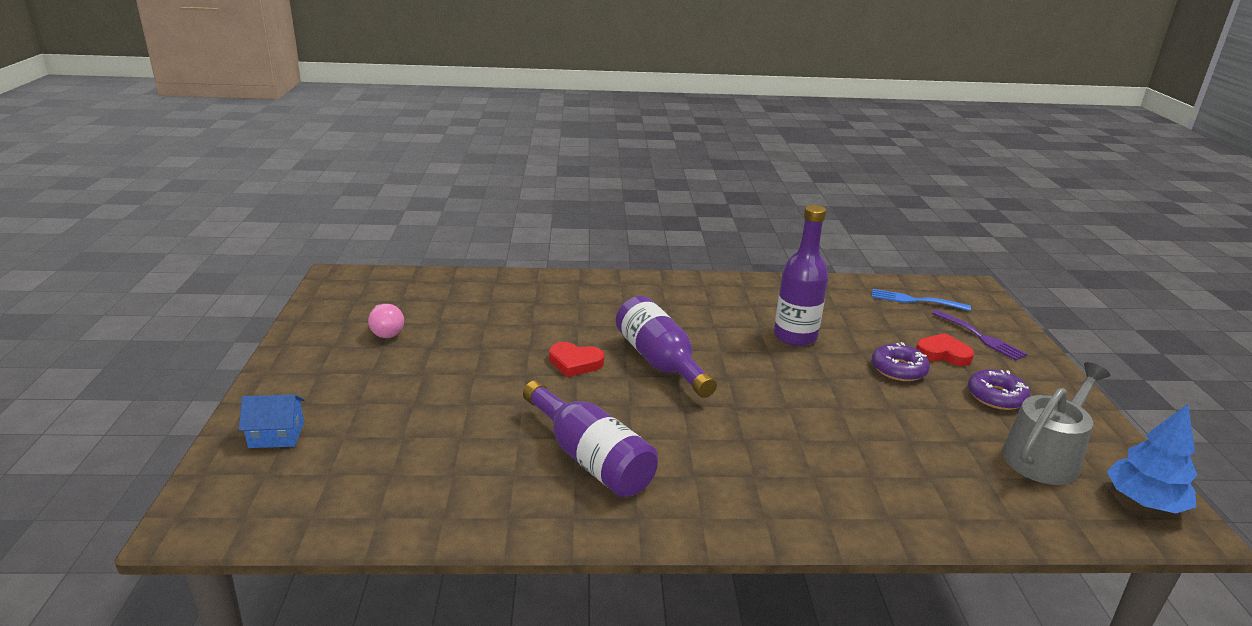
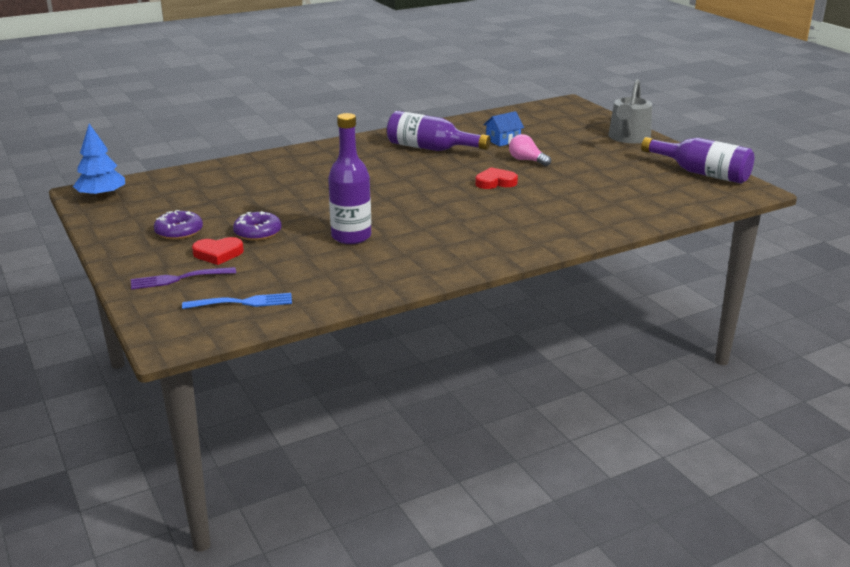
camera: 155 degrees right, 0 degrees up
(276, 435) = (594, 124): blue house -> blue house (503, 140)
(386, 331) = (641, 169): pink light bulb -> pink light bulb (527, 160)
(660, 362) = (439, 195): purple bottle -> purple bottle (701, 173)
(979, 336) = (179, 278): purple fork -> purple fork turned 45 degrees counterclockwise
(1044, 456) = (156, 204): grey watering can -> grey watering can (628, 138)

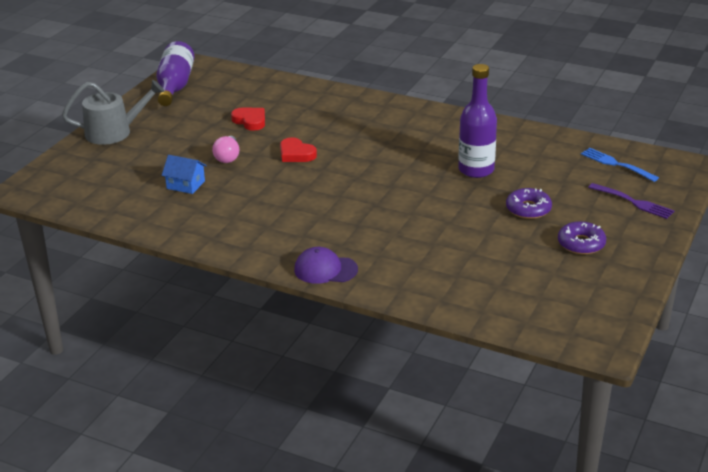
camera: 125 degrees left, 5 degrees up
(102, 196) = (593, 328): blue tree -> none
(218, 254) = (581, 207): red heart -> red heart (250, 121)
(320, 149) = (325, 269): none -> purple cap
(431, 148) = (250, 211): purple bottle -> none

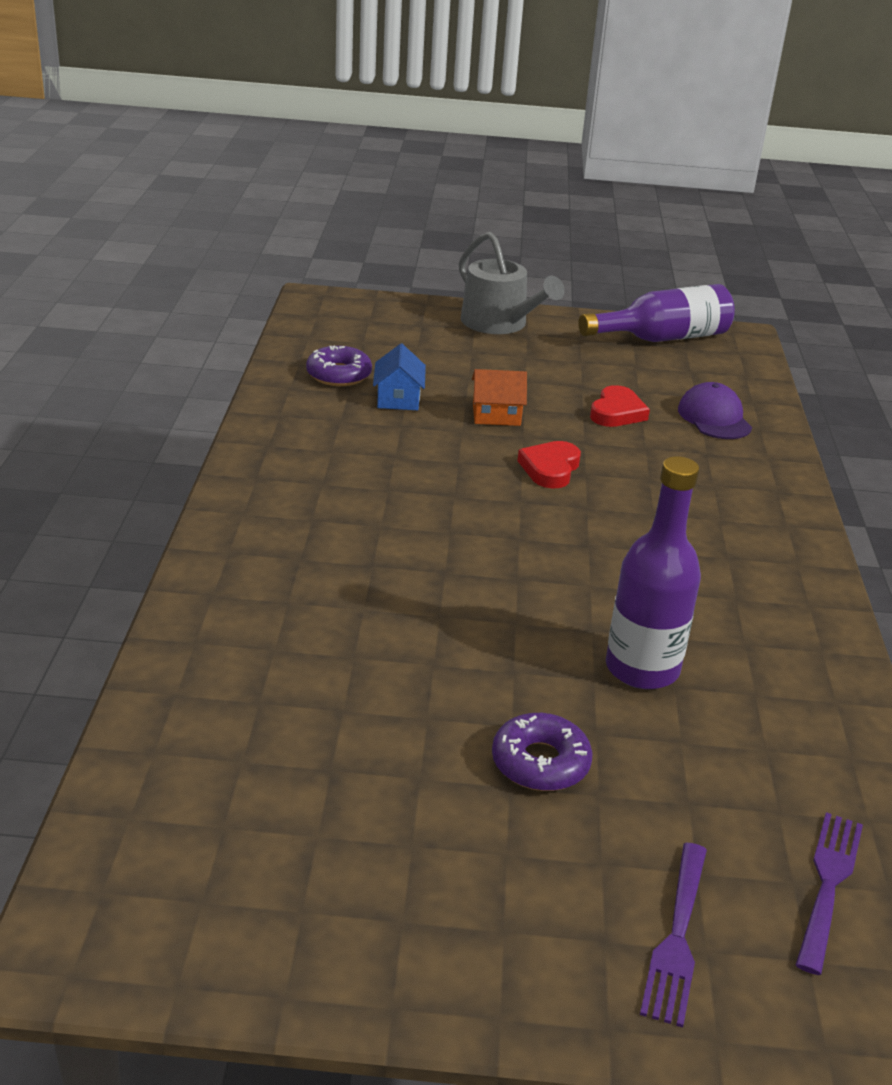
camera: 65 degrees right, 0 degrees up
(228, 157) = (496, 415): pink light bulb -> orange house
(325, 269) = (224, 556): purple cap -> purple cap (714, 418)
(581, 244) = (447, 864): purple donut -> purple donut (339, 375)
(617, 164) = (828, 885): blue fork -> purple fork

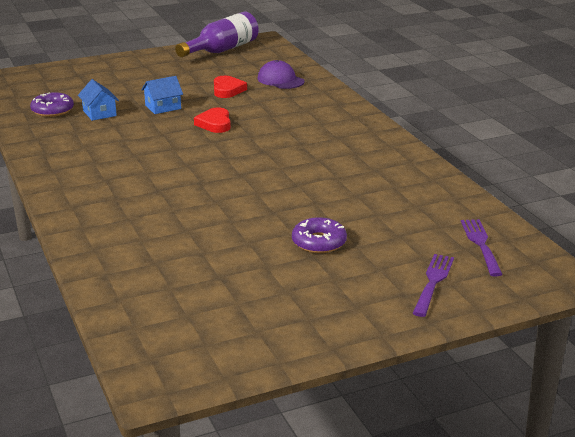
camera: 25 degrees left, 5 degrees down
(496, 415) = (163, 107): orange house -> blue house
(499, 323) = (124, 64): grey watering can -> none
(642, 668) = (335, 193): purple bottle -> none
(676, 936) = (433, 283): purple fork -> purple fork turned 150 degrees counterclockwise

